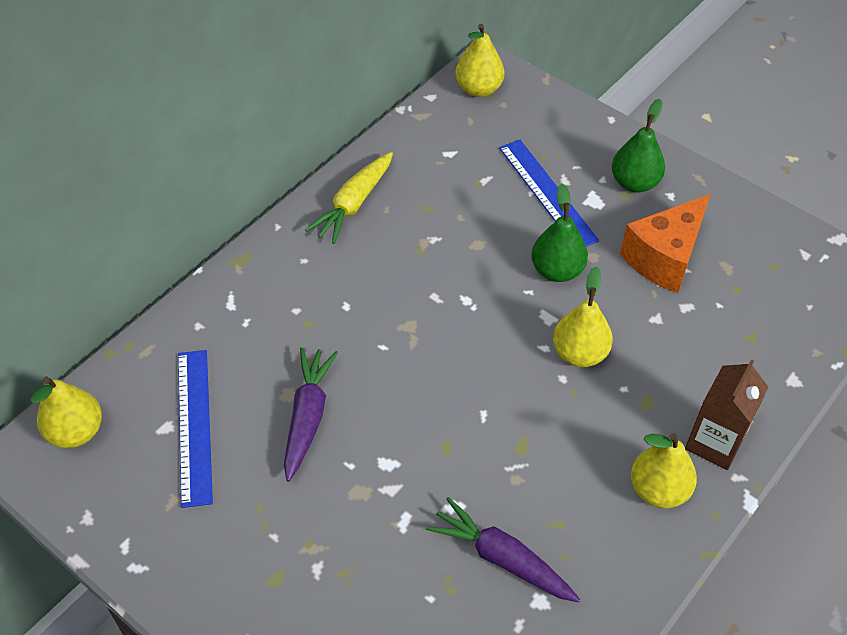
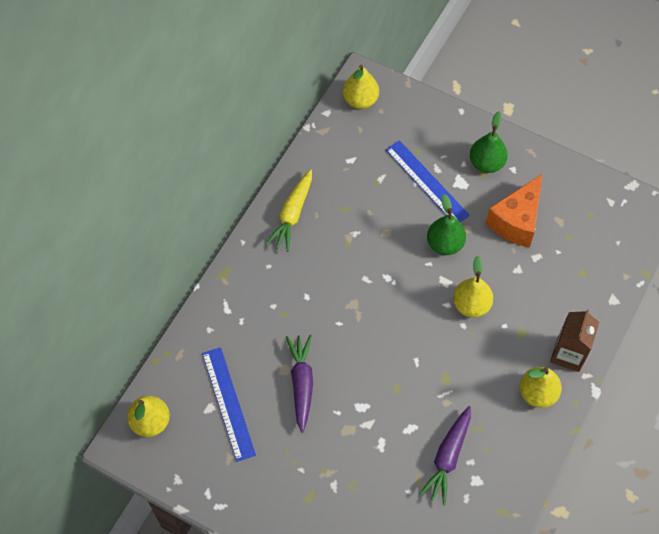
camera: 10 degrees left, 10 degrees up
(502, 558) = (448, 457): purple carrot -> purple carrot turned 90 degrees counterclockwise

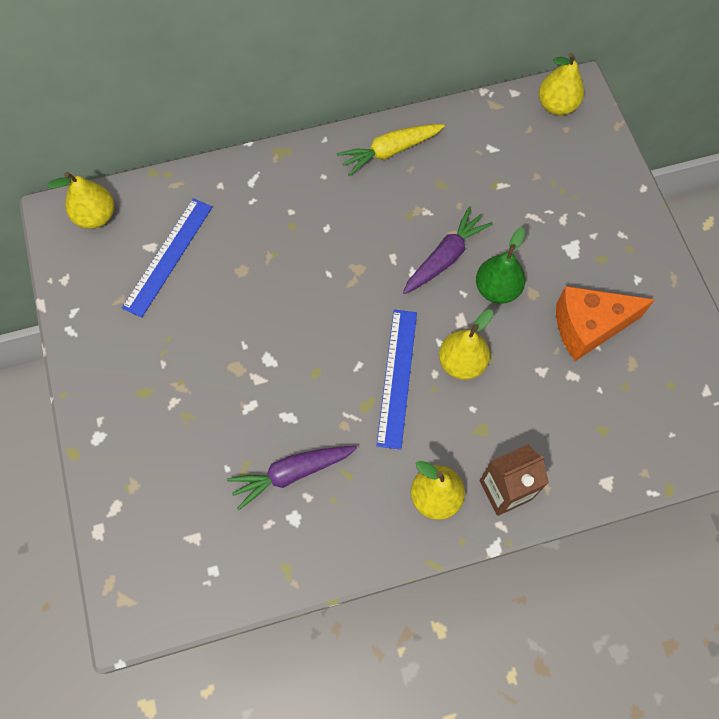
camera: 45 degrees right, 5 degrees up
(301, 383) = (242, 294): purple carrot -> purple carrot (445, 257)
(426, 182) = (540, 222): blue ruler -> blue ruler (397, 377)
(486, 163) = (616, 252): green pear -> none

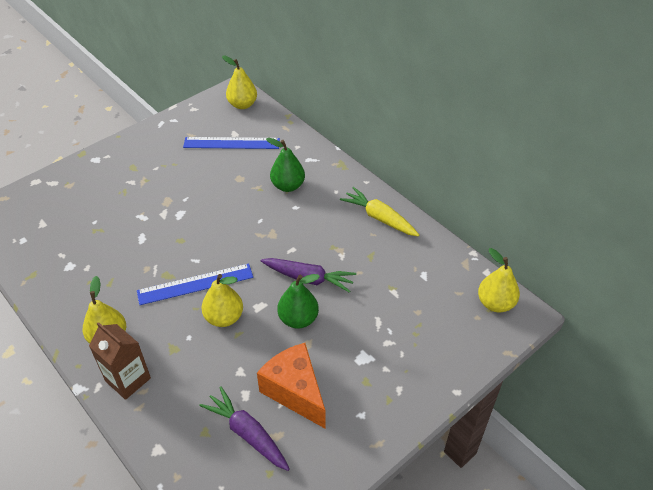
camera: 65 degrees right, 20 degrees down
(286, 222) = (288, 186): none -> green pear
(292, 473) = (101, 253): purple carrot -> purple carrot (247, 433)

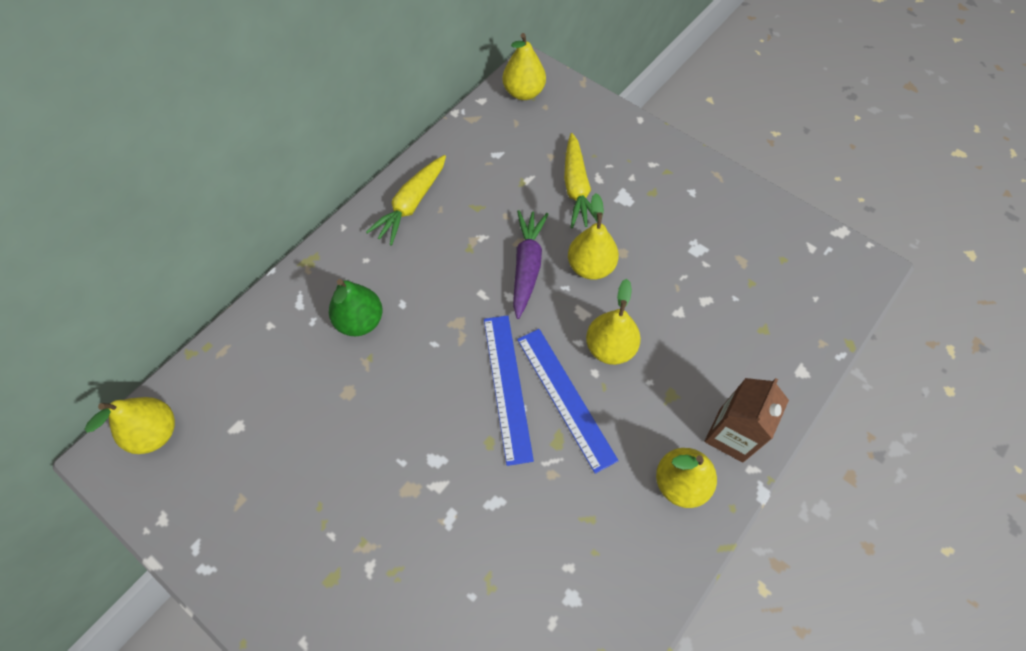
camera: 100 degrees left, 15 degrees up
(231, 143) = (262, 425): blue ruler -> blue ruler (507, 387)
(247, 433) = (750, 287): purple carrot -> none
(295, 392) = (686, 253): orange cheese -> none
(298, 319) = (590, 266): green pear -> yellow pear
(379, 324) = (576, 188): none -> yellow carrot

